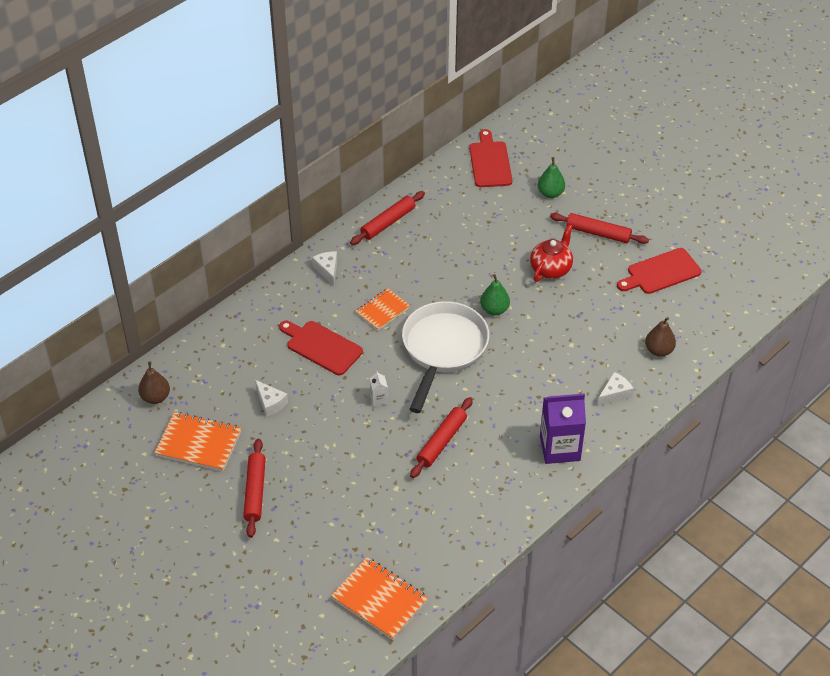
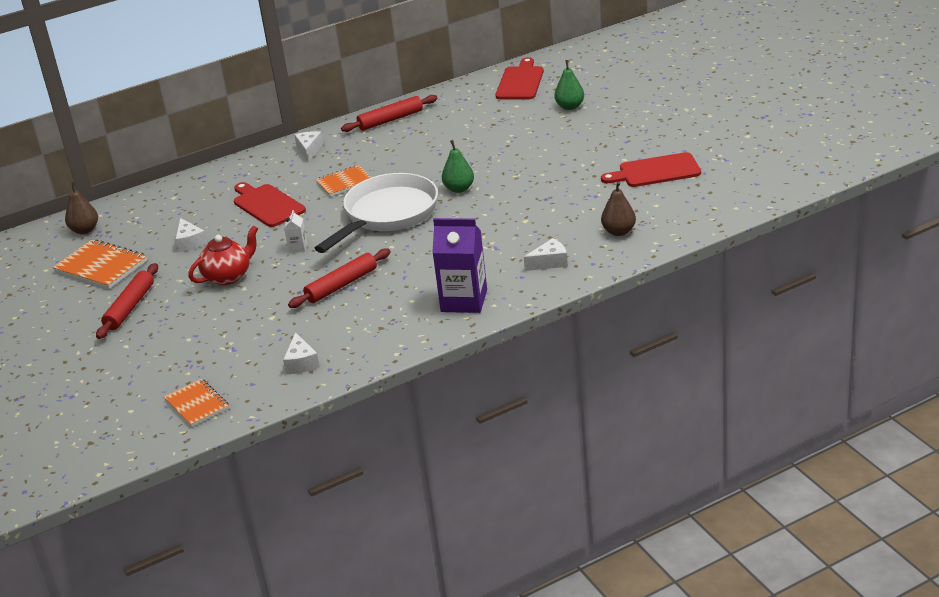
camera: 20 degrees right, 15 degrees down
(379, 600) = (197, 404): orange notebook -> orange notebook, size x0.66
(449, 539) = (301, 363): none -> white cheese
(551, 269) = (537, 162): red teapot -> red teapot (228, 276)
(598, 233) = (603, 138): red rolling pin -> none

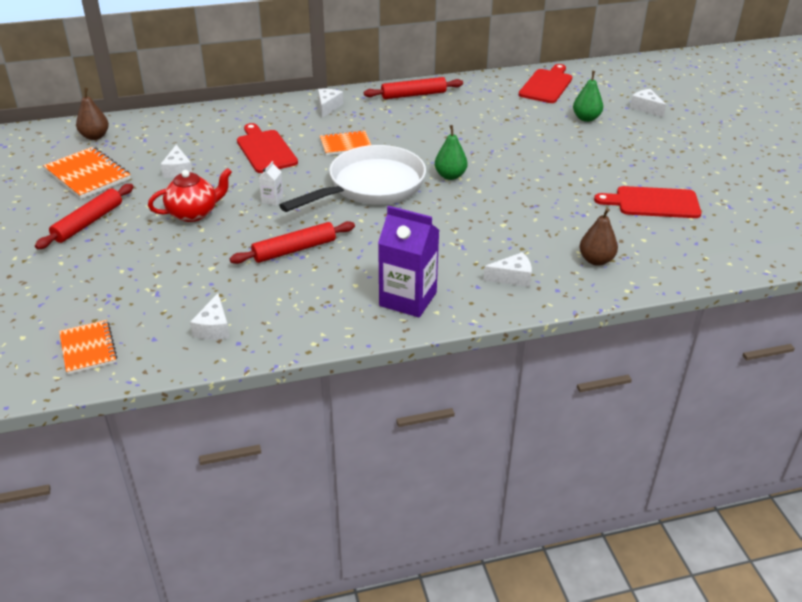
camera: 10 degrees right, 5 degrees up
(624, 84) = (646, 108): none -> white cheese

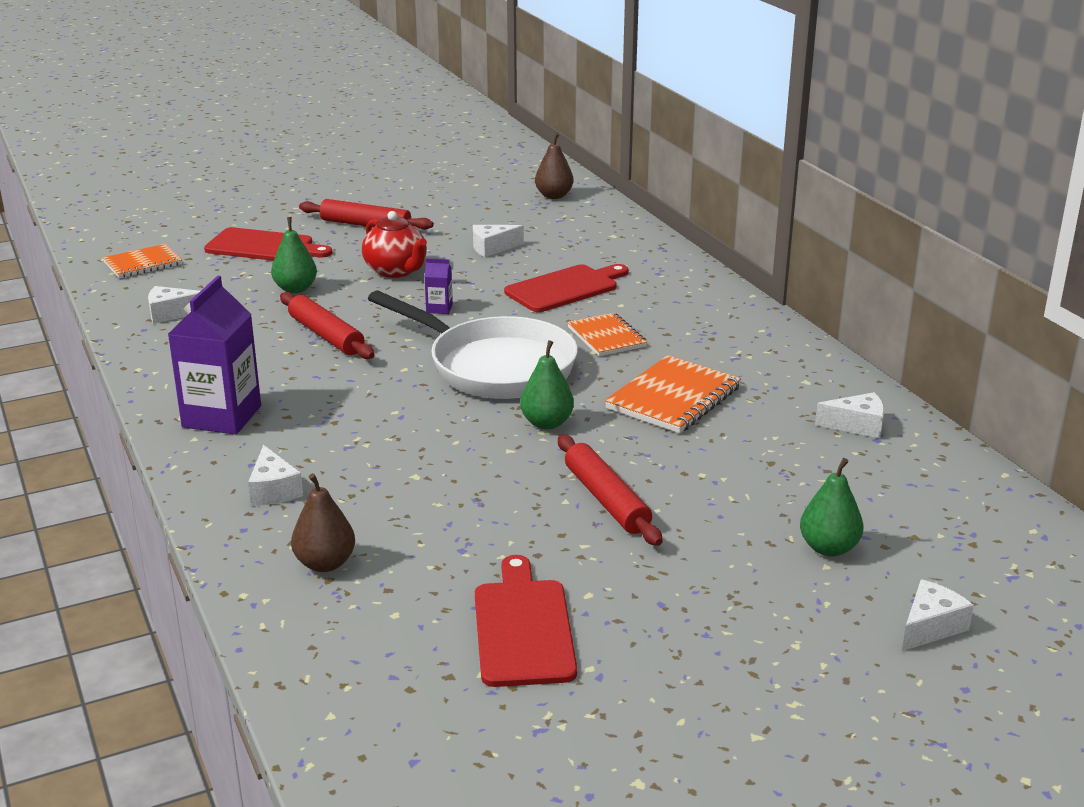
camera: 80 degrees right, 10 degrees down
(88, 175) = (464, 208): orange notebook -> orange notebook (673, 398)
(200, 262) = (295, 289): none -> green pear
(272, 200) = (439, 308): white carton -> purple carton
(328, 107) = (716, 312): white cheese -> white cheese (857, 425)
(413, 95) = (805, 372): red rolling pin -> red rolling pin (606, 500)
(547, 85) = (947, 499): red cutting board -> red cutting board (264, 247)

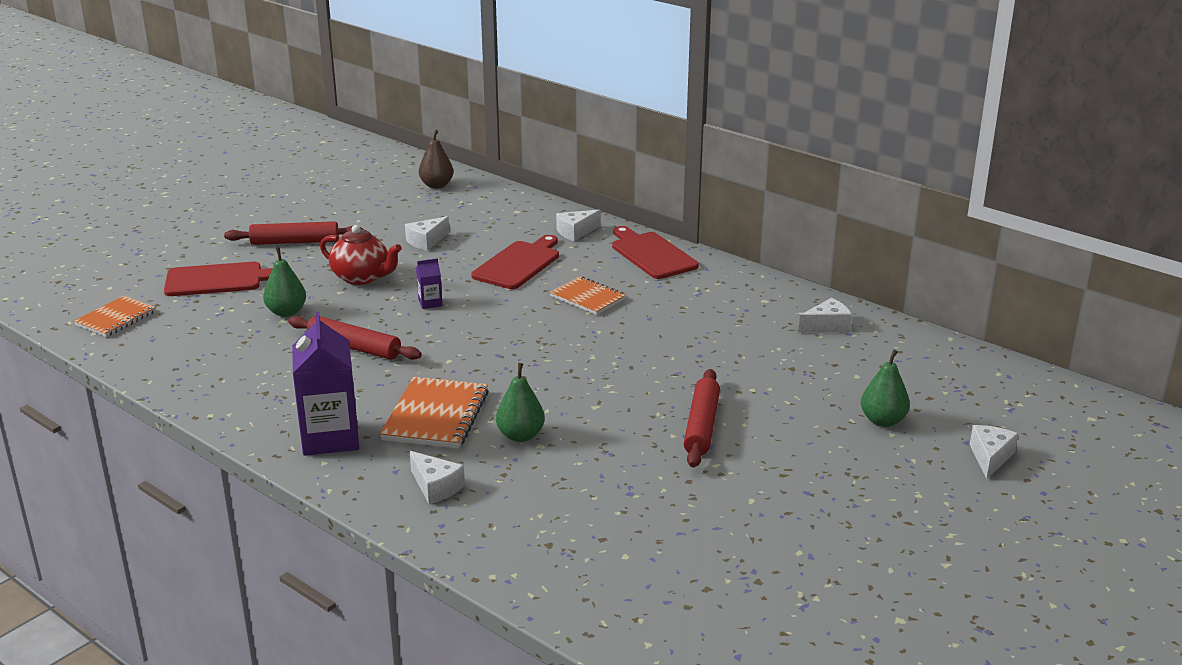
camera: 25 degrees left, 0 degrees up
(171, 313) = (191, 358): white cheese -> white cheese (575, 232)
(325, 563) = (534, 533): brown pear -> none
(494, 367) = (521, 342): white pan -> none
(523, 627) = (727, 537): red cutting board -> red cutting board (651, 254)
(547, 423) = (604, 378): green pear -> green pear (520, 435)
(606, 500) = (702, 426): red rolling pin -> red rolling pin turned 60 degrees clockwise
(673, 398) = (681, 335): orange notebook -> orange notebook (436, 416)

